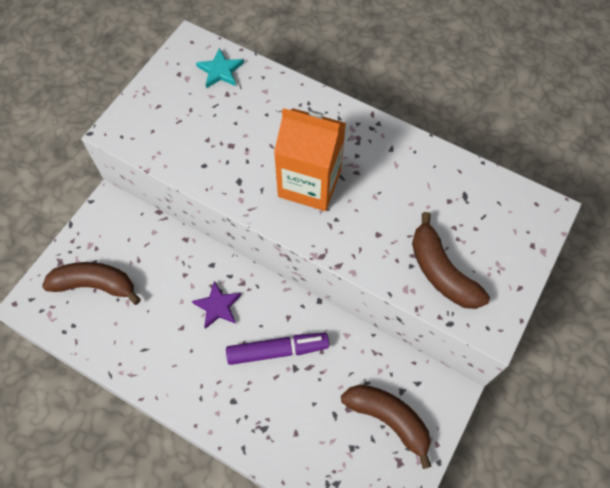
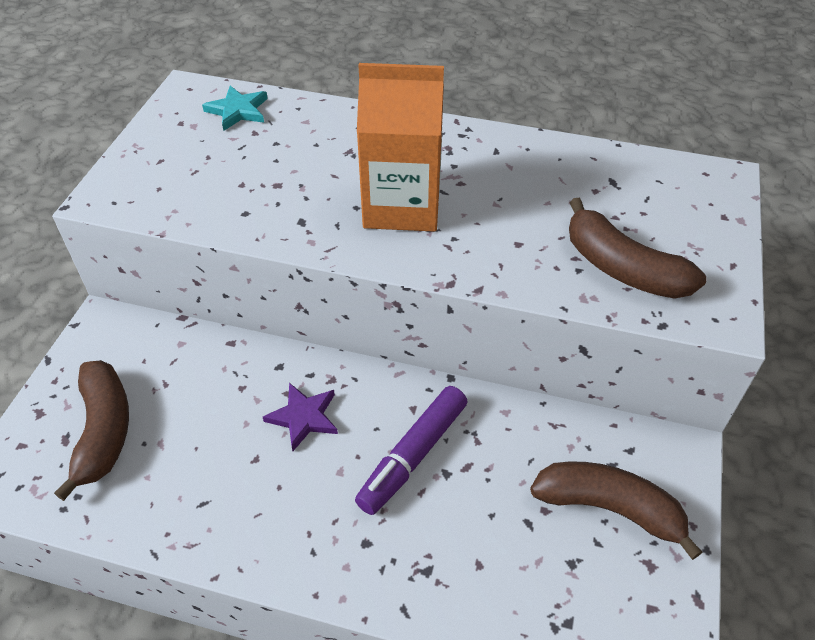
camera: 15 degrees left, 15 degrees down
(95, 285) = (103, 431): brown banana -> brown banana turned 90 degrees clockwise
(278, 351) = (412, 455): purple marker -> purple marker turned 150 degrees clockwise

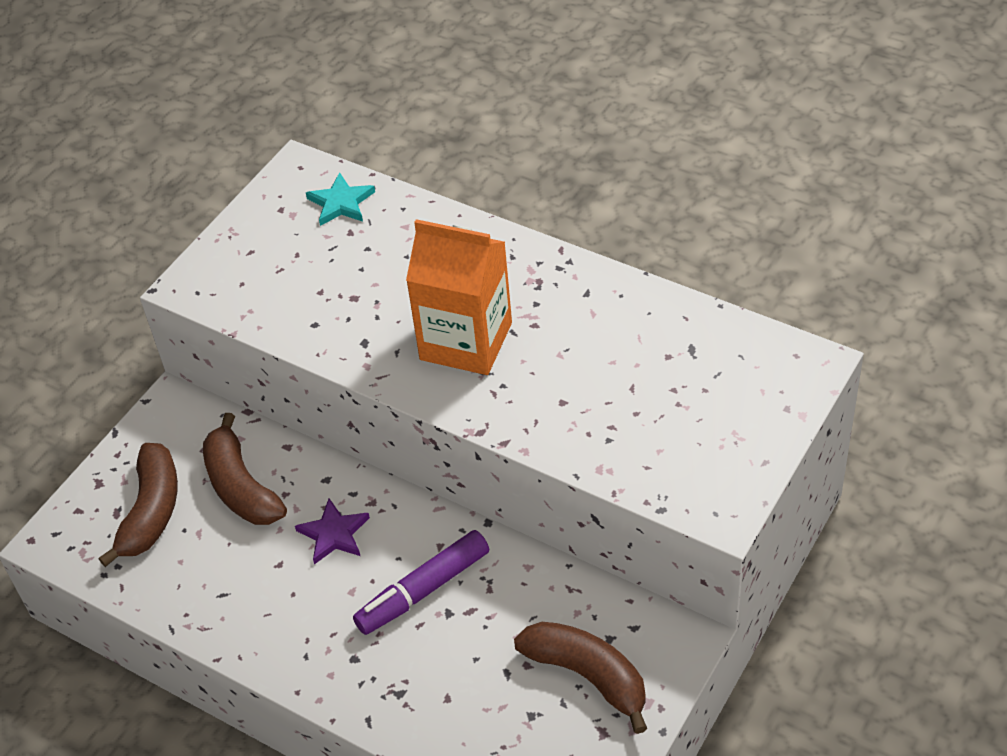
camera: 20 degrees right, 0 degrees up
(622, 268) = (652, 445): brown banana -> brown banana (241, 486)

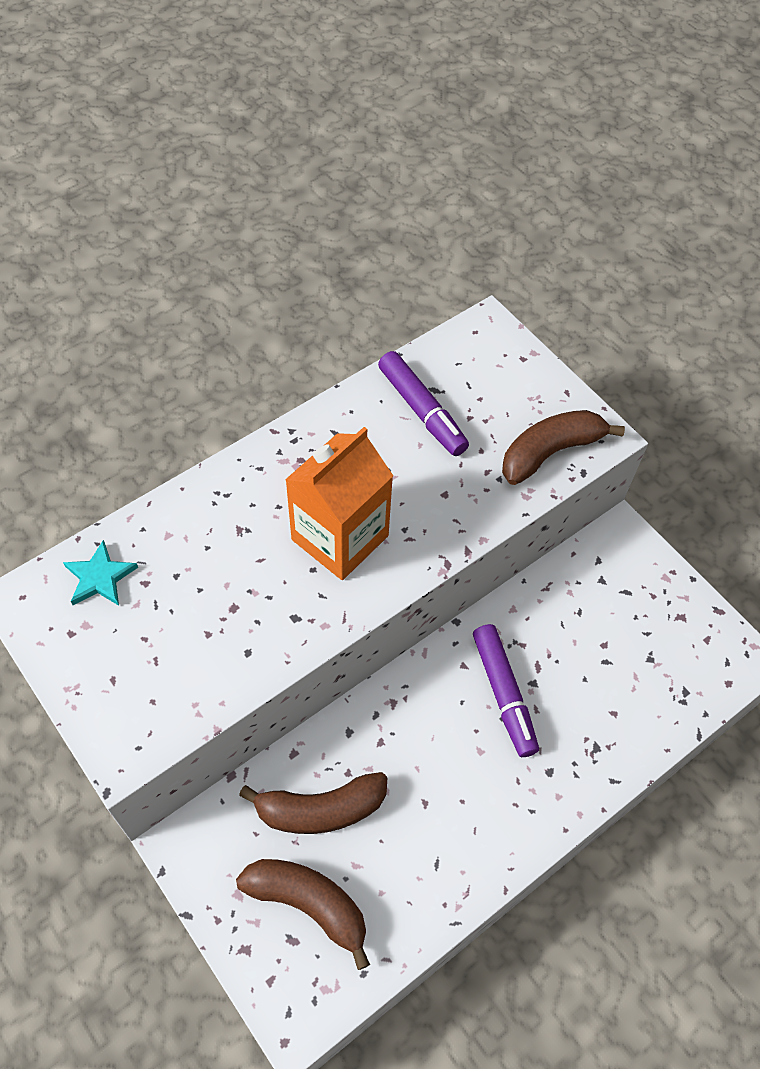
camera: 75 degrees left, 10 degrees up
(334, 534) = (413, 745): purple star -> none
(588, 676) = (630, 607): brown banana -> brown banana (550, 452)
(656, 348) = (422, 411): none -> purple marker

